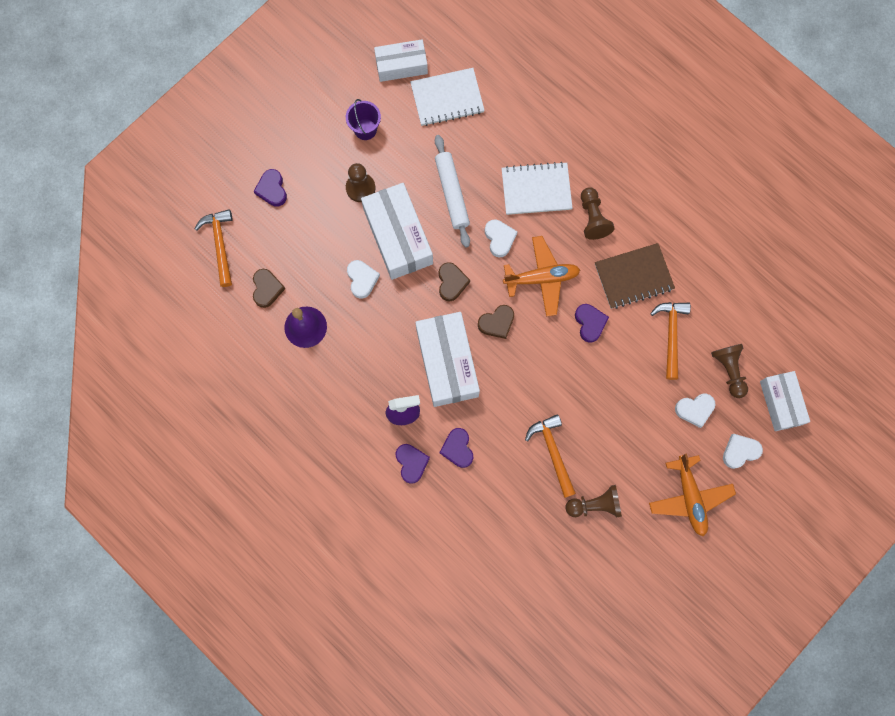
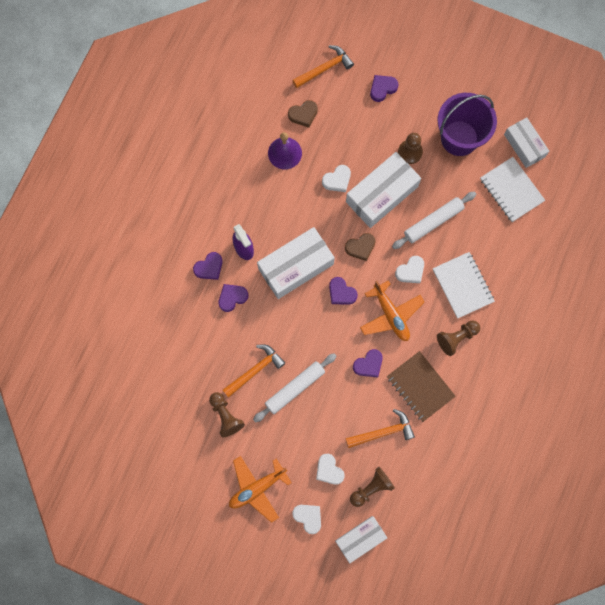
camera: 70 degrees right, 0 degrees up
(365, 129) = (459, 138): purple bucket -> purple bucket, size x1.97
(497, 323) = (341, 293): brown heart -> purple heart
(589, 414) = (294, 388): none -> white rolling pin

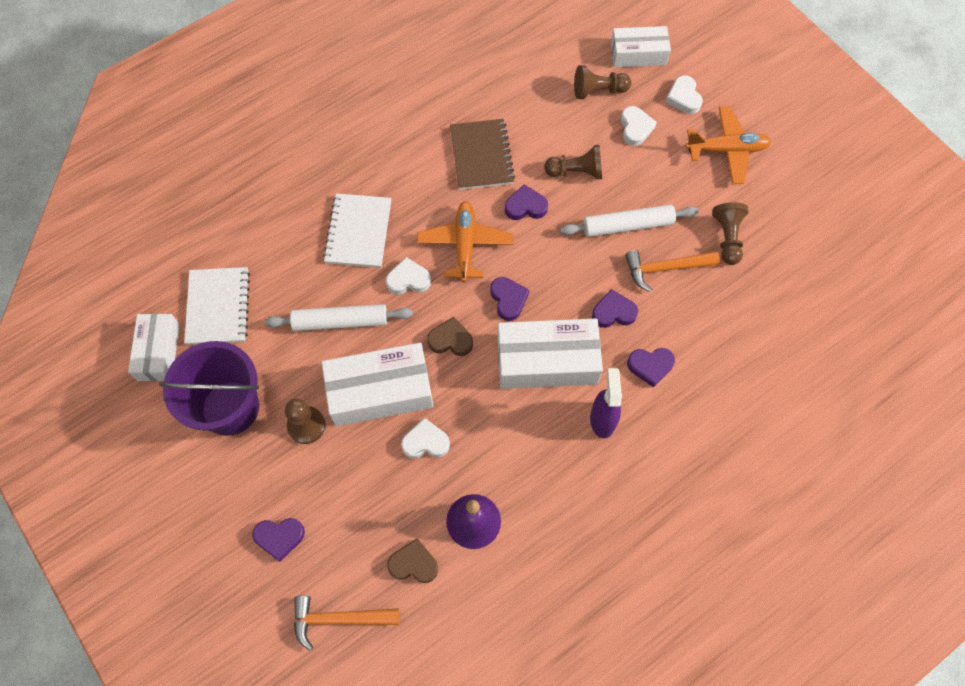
camera: 150 degrees left, 10 degrees down
(209, 267) = (661, 420): purple heart -> purple heart (613, 312)
(383, 432) = (552, 134): orange hammer -> none
(456, 338) = (406, 182): brown pawn -> brown pawn (576, 171)

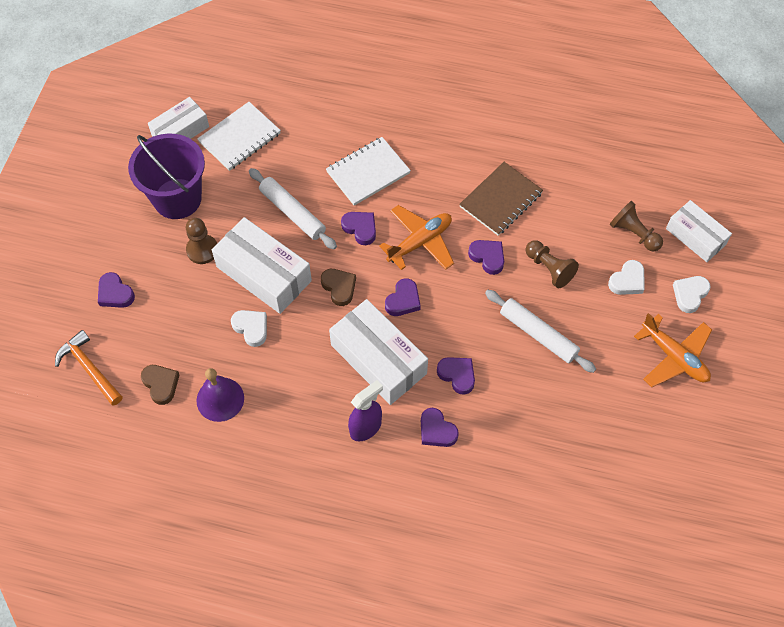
camera: 50 degrees right, 5 degrees down
(408, 280) = (360, 228): white heart -> purple heart
(665, 268) = (527, 385): orange hammer -> none
(727, 238) = (596, 410): brown pawn -> none

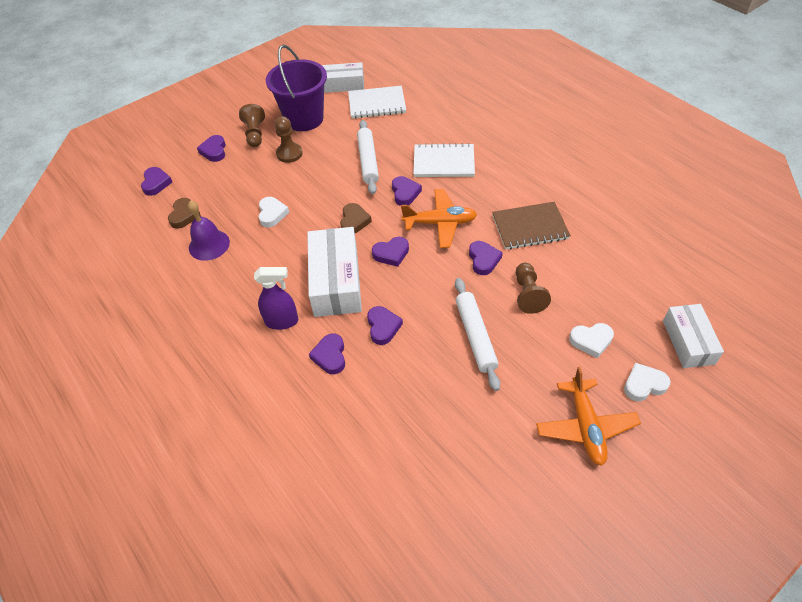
camera: 40 degrees right, 10 degrees down
(89, 368) = (156, 183): orange hammer -> purple heart
(263, 274) = (313, 186): white box -> none
(634, 233) = (628, 308): brown pawn -> brown pawn (255, 134)

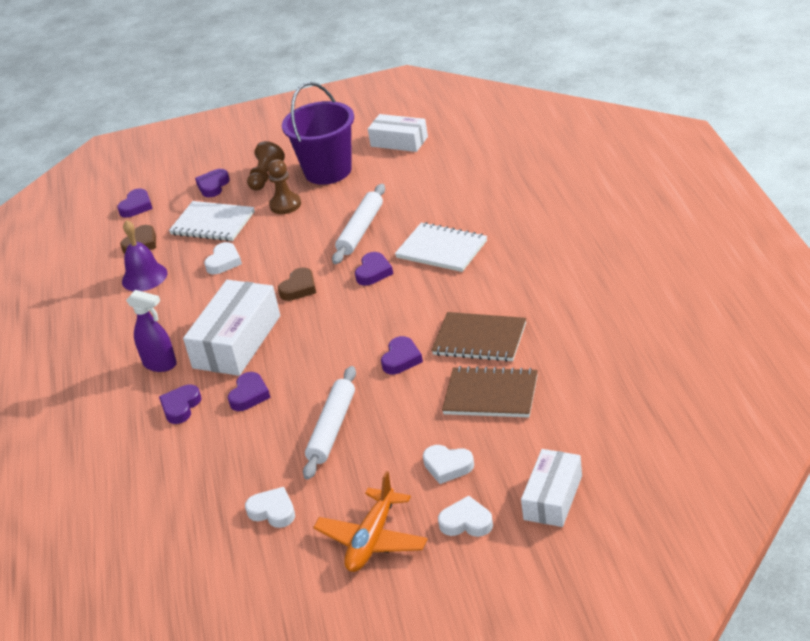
camera: 30 degrees right, 15 degrees down
(377, 104) = (418, 170): white notebook -> white notebook (213, 223)
(391, 253) = (311, 329): purple heart -> none
(440, 223) = (386, 311): orange plane -> none
(484, 428) = (273, 511): none -> white heart
(528, 294) = (419, 404): brown pawn -> none
(574, 270) = (490, 395): none -> brown notebook

